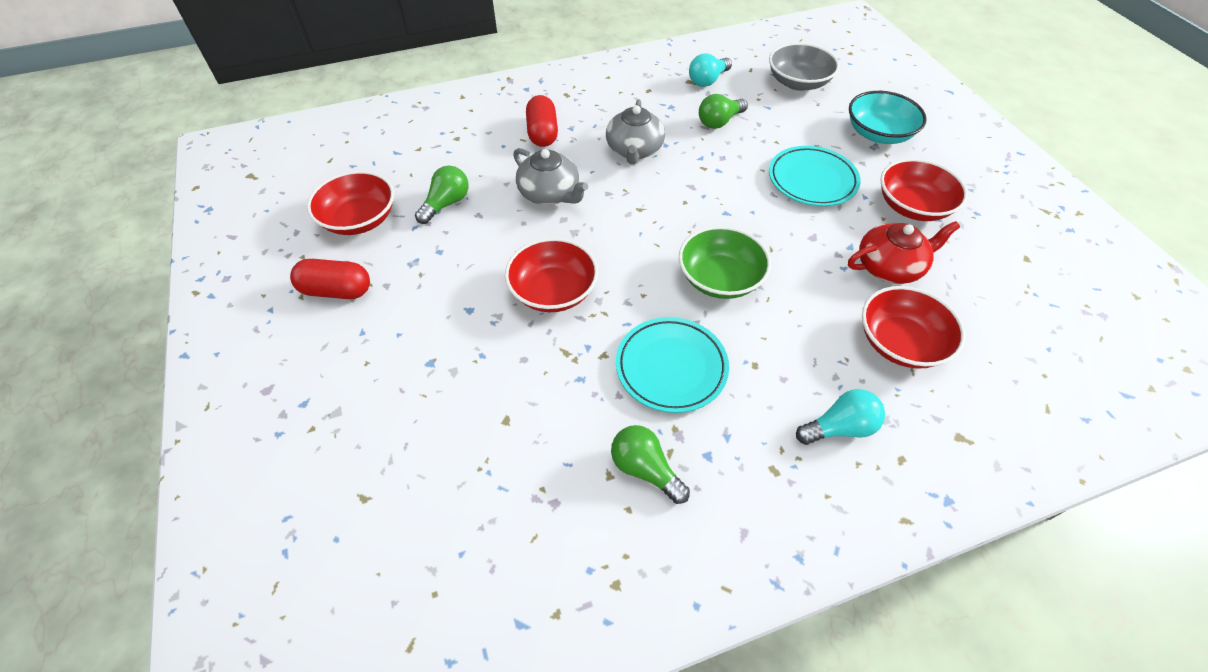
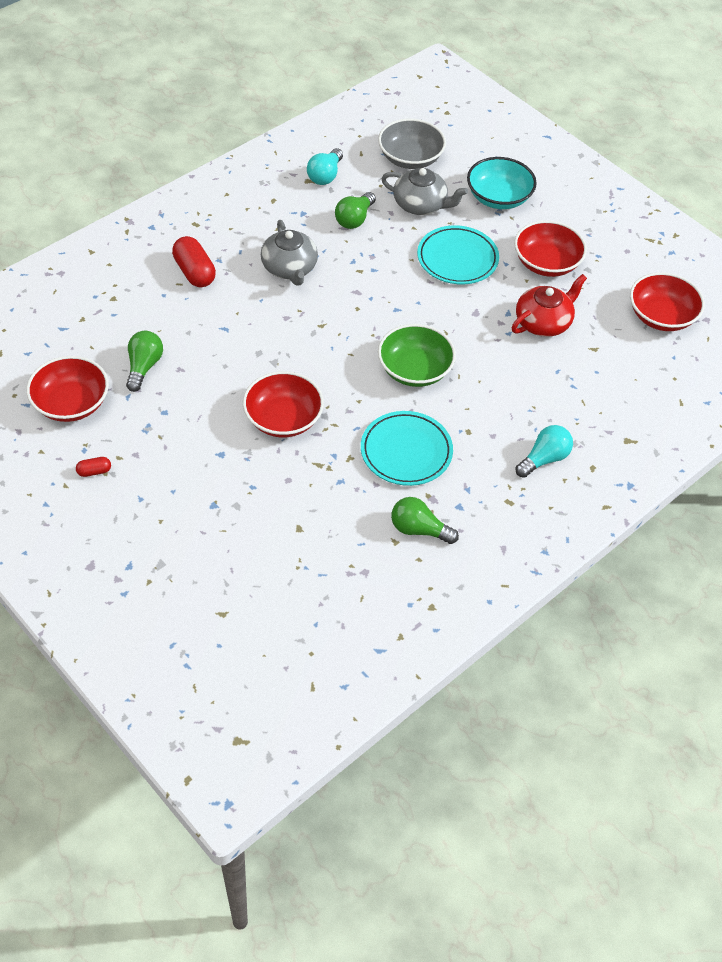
camera: 25 degrees left, 0 degrees up
(336, 290) = (94, 471): red capsule -> red capsule, size x0.50
(550, 193) = (234, 331): grey teapot -> grey teapot (420, 204)
(900, 343) = (568, 383): red bowl -> red bowl (661, 316)

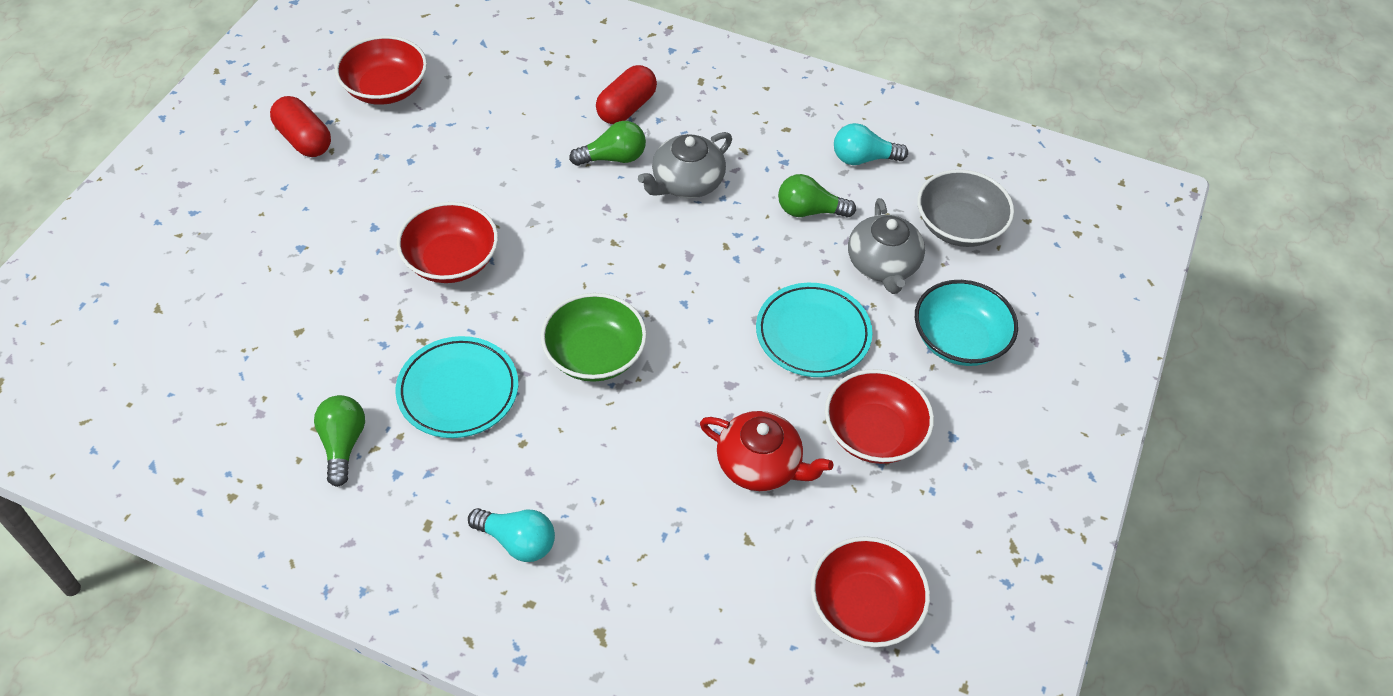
camera: 65 degrees right, 0 degrees up
(94, 471) = (304, 139): red capsule -> red capsule, size x2.01
(144, 366) = (465, 121): green light bulb -> green light bulb (613, 158)

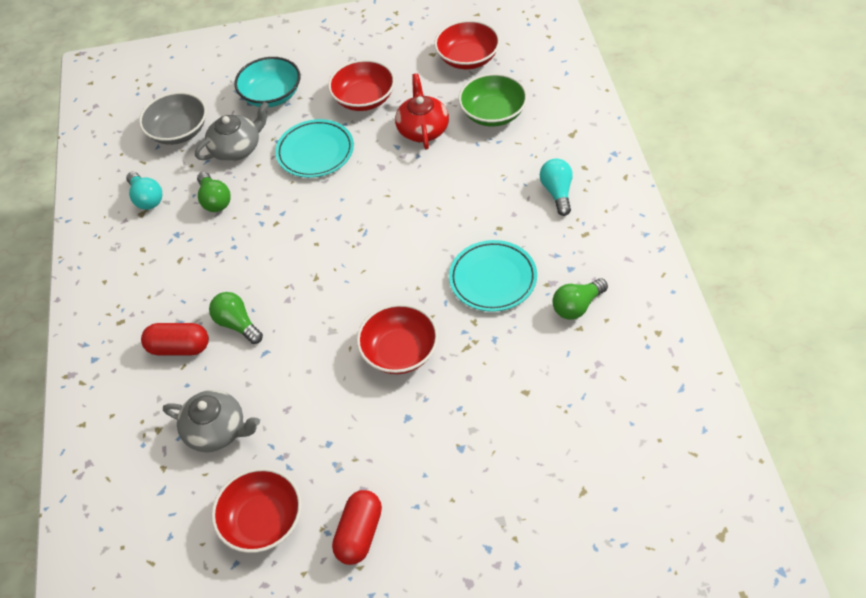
camera: 115 degrees left, 0 degrees up
(594, 355) = (411, 234): green bowl -> green bowl (493, 113)
(686, 182) = (232, 272): grey teapot -> grey teapot (216, 430)

